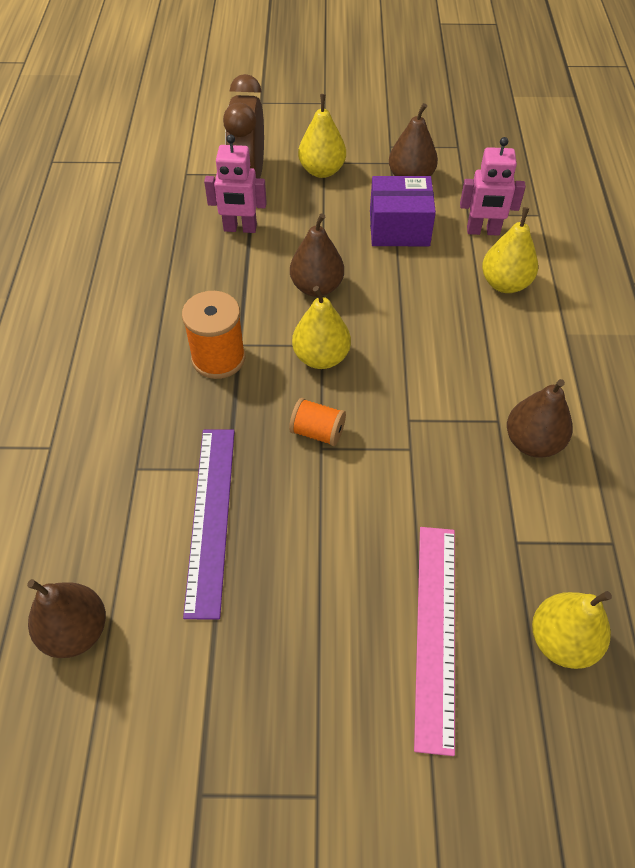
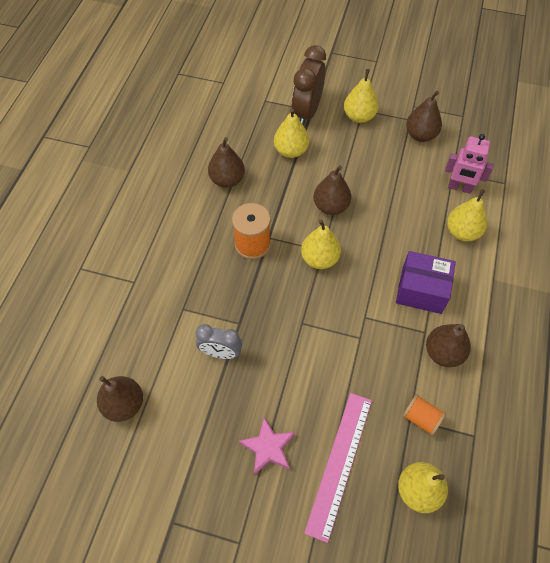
camera: 15 degrees right, 5 degrees up
(158, 282) = (227, 180): none -> brown pear
(211, 517) = (221, 353): purple ruler -> grey clock
(240, 228) = (291, 151): pink robot -> yellow pear
(317, 432) = (303, 311): orange spool -> orange spool (421, 418)
(321, 637) = (268, 448): none -> pink star
(399, 228) = (400, 173): purple box -> purple box (421, 290)

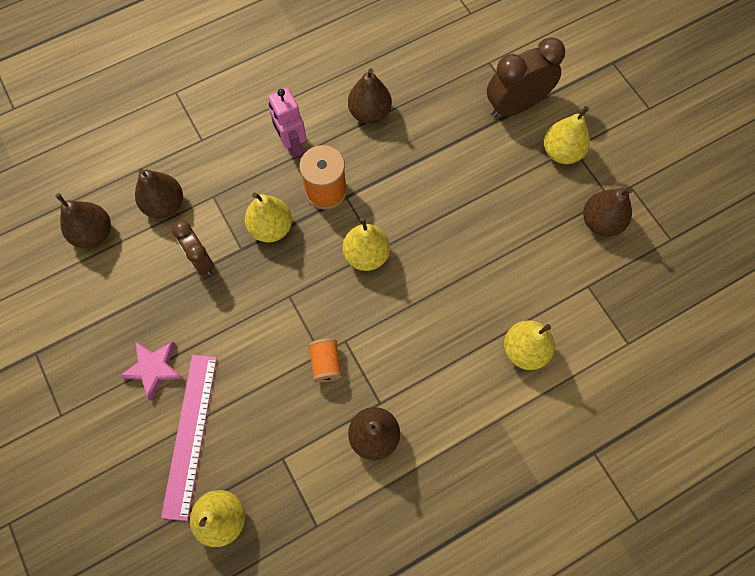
camera: 45 degrees right, 10 degrees up
(221, 353) = (201, 260): grey clock -> brown clock
(291, 151) = (456, 132): yellow pear -> yellow pear (271, 228)
(331, 206) = (431, 216): brown pear -> brown pear (165, 204)
(339, 463) = (190, 434): pink ruler -> pink ruler turned 60 degrees counterclockwise
(421, 290) = (421, 365): purple box -> none
(421, 418) = (291, 467): orange spool -> orange spool (326, 363)
(459, 188) = (575, 307): pink robot -> pink robot (292, 145)

